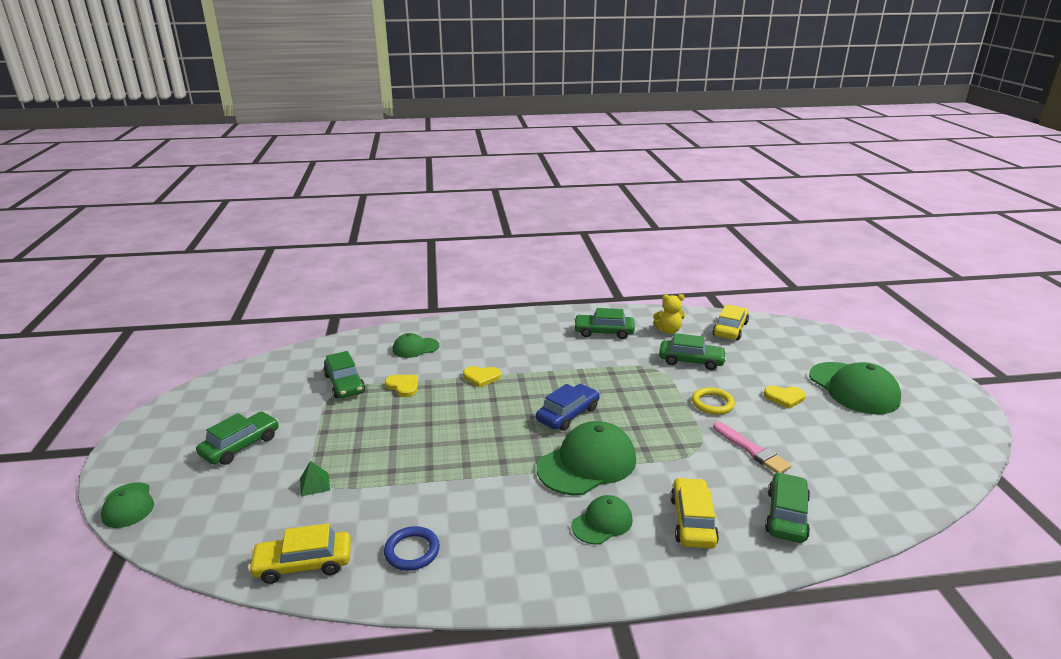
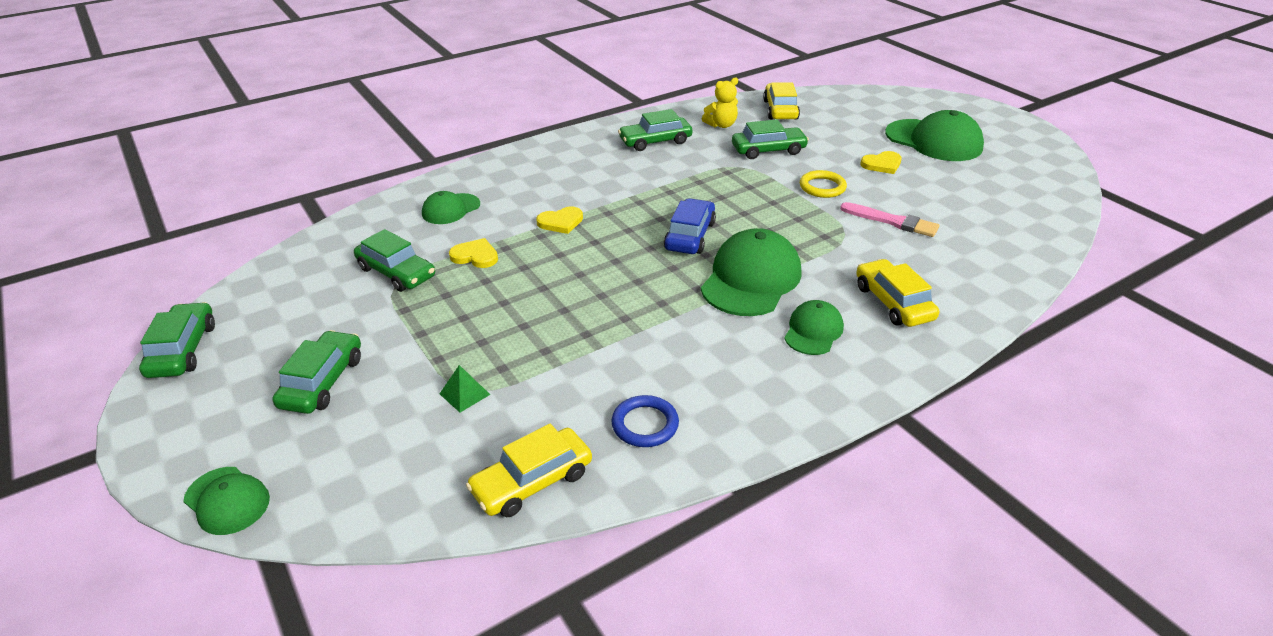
camera: 25 degrees left, 10 degrees up
(786, 515) = (967, 271): green car -> green car (183, 350)

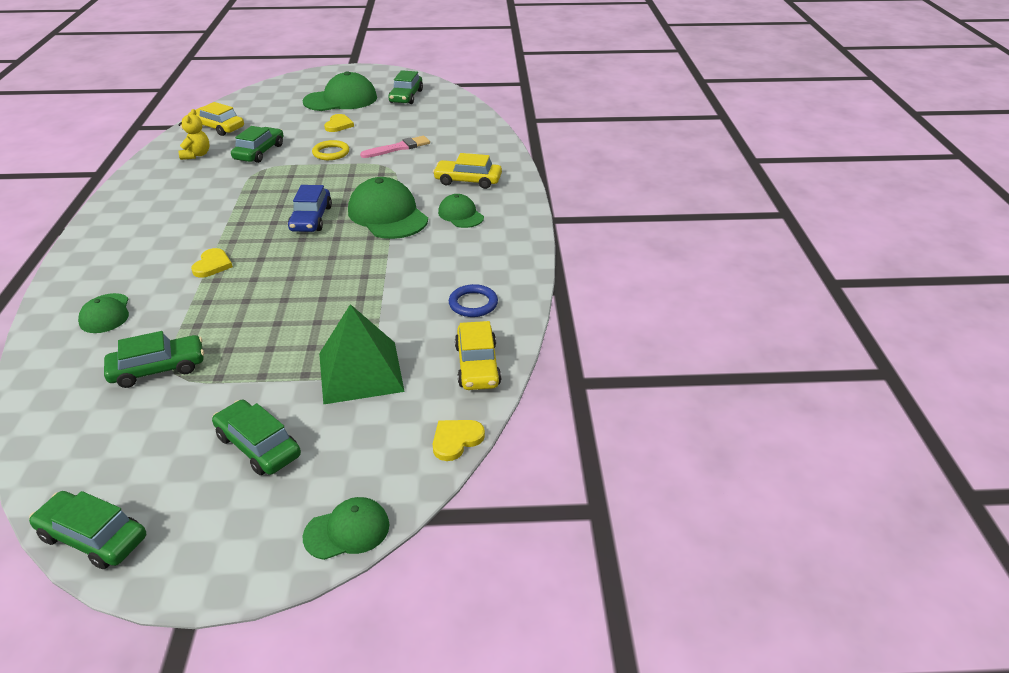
camera: 60 degrees left, 0 degrees up
(464, 394) = (360, 371): green pyramid -> green pyramid, size x2.50
(475, 256) = (196, 320): yellow heart -> yellow heart (456, 440)
(655, 141) = (171, 187): green car -> green car (406, 96)
(690, 236) = (311, 219): blue car -> blue car turned 135 degrees counterclockwise

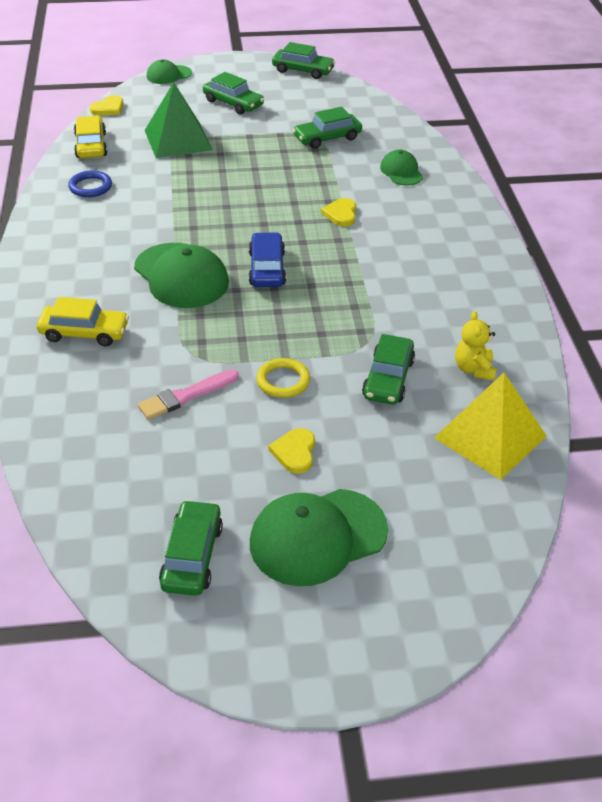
camera: 175 degrees right, 5 degrees up
(217, 127) = (490, 437): yellow car -> yellow pyramid
(460, 215) = (96, 279): green cap -> none

